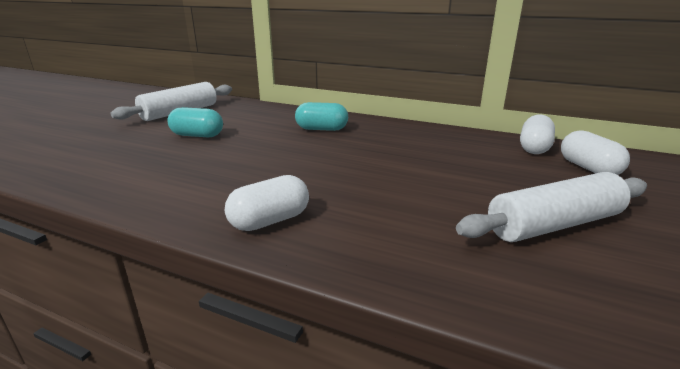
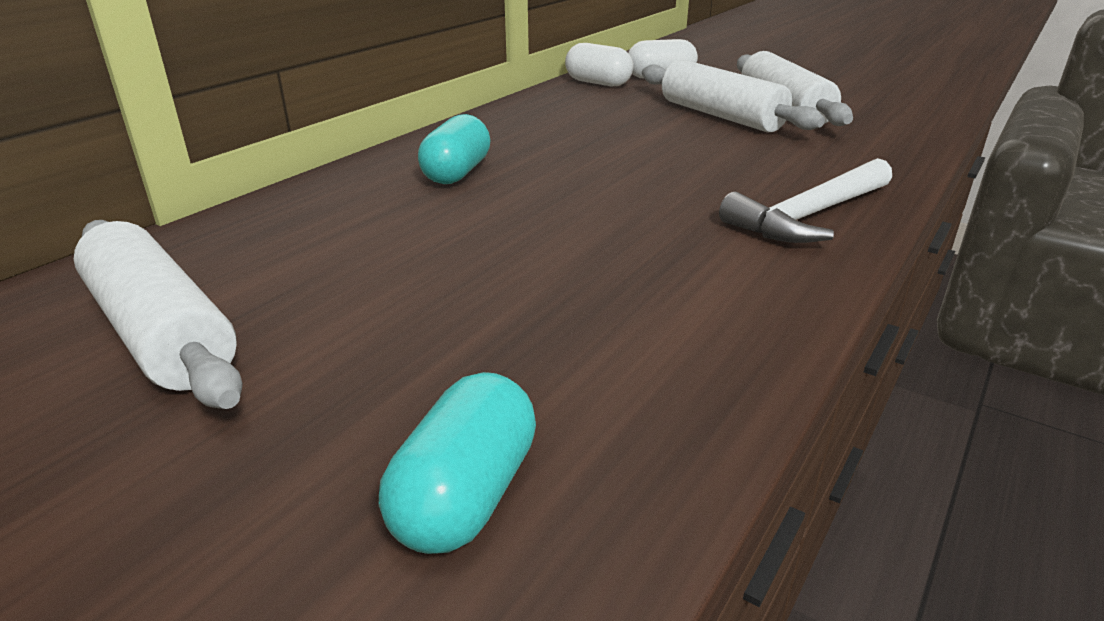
camera: 80 degrees left, 5 degrees up
(197, 135) = (417, 288): turquoise capsule -> turquoise capsule (465, 495)
(270, 221) = (810, 215): white capsule -> white hammer
(490, 193) = (721, 116): none -> white rolling pin

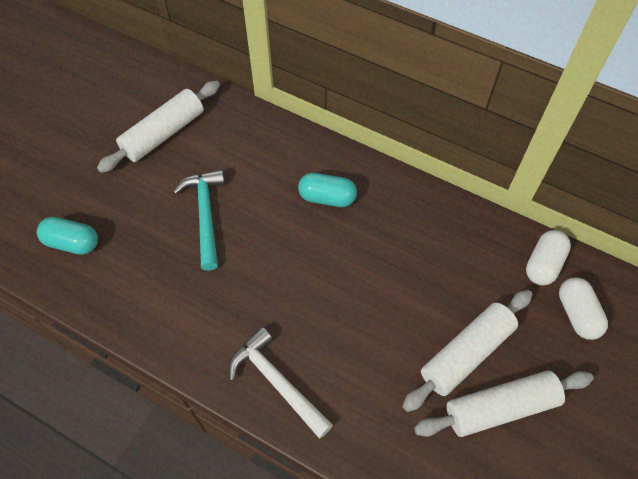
camera: 85 degrees right, 30 degrees up
(450, 276) = (205, 215): none -> turquoise hammer

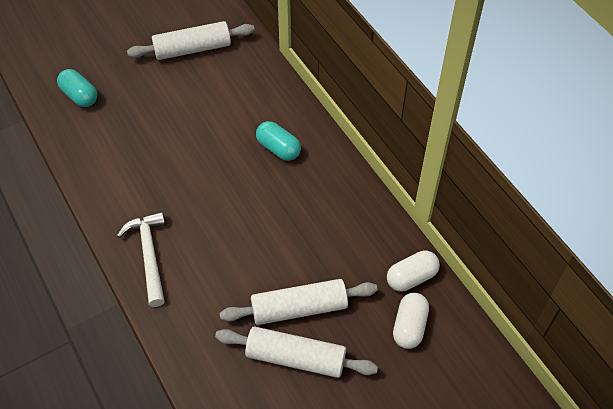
camera: 30 degrees right, 5 degrees down
(205, 215) = (181, 120): turquoise hammer -> none

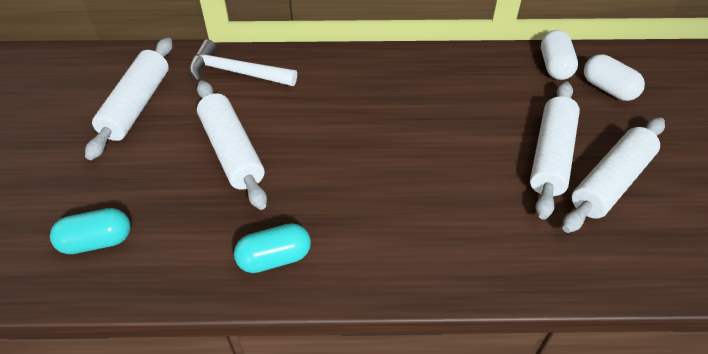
camera: 60 degrees left, 5 degrees down
(149, 256) = (407, 261): white hammer -> white hammer (237, 72)
(184, 119) = (231, 151): none -> white rolling pin
(278, 148) = (339, 92): turquoise capsule -> turquoise capsule (274, 258)

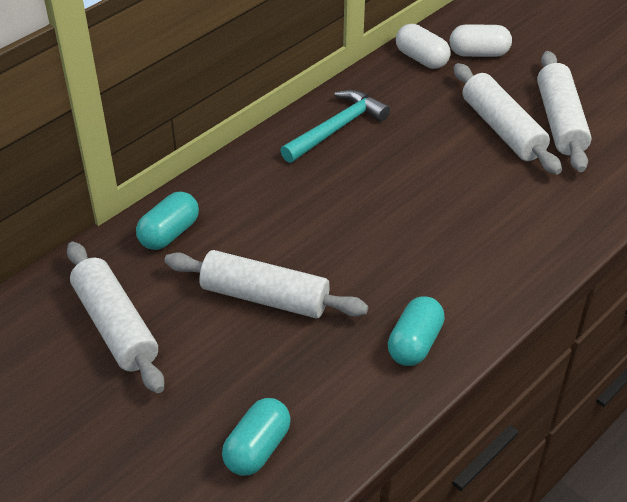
camera: 45 degrees left, 5 degrees down
(237, 72) = (169, 233): white hammer -> turquoise capsule
(425, 75) = (336, 129): none -> turquoise hammer

